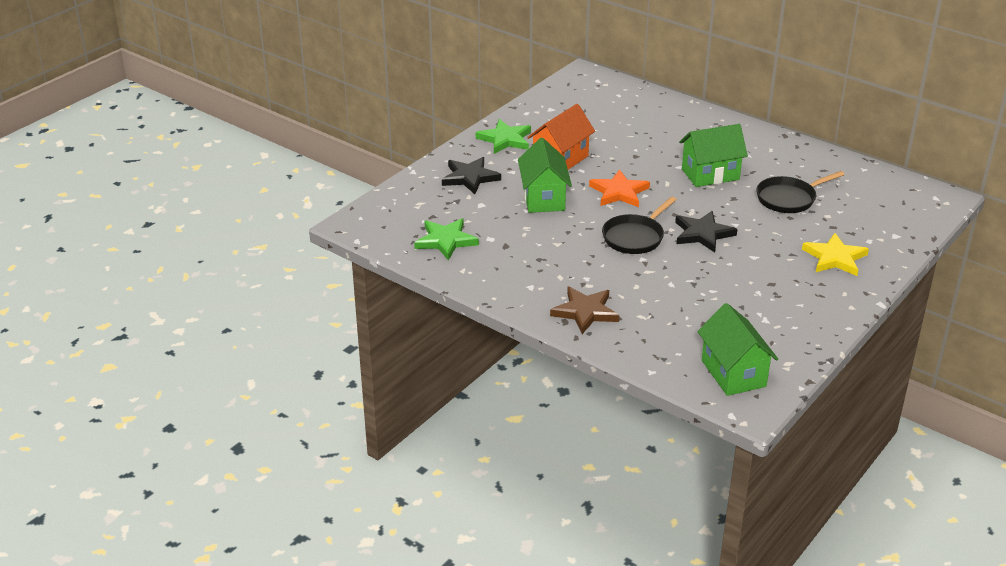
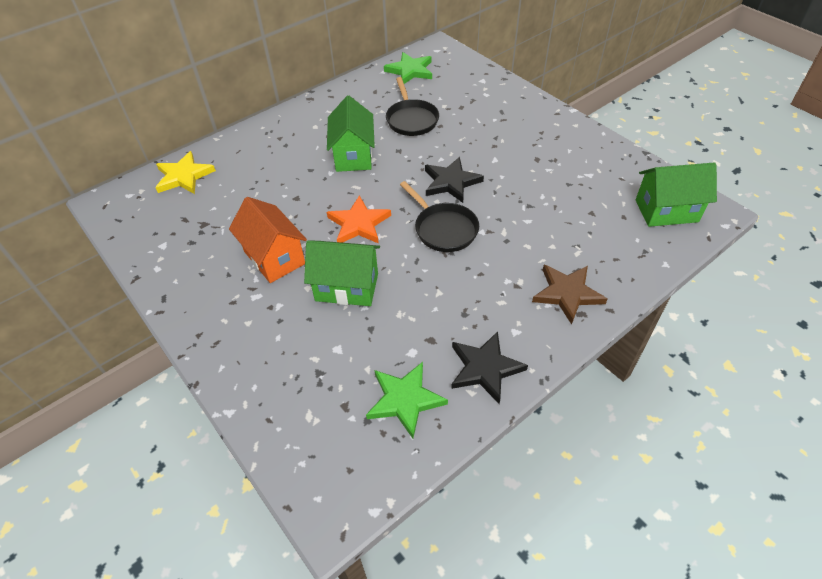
camera: 75 degrees left, 15 degrees up
(470, 177) = (273, 350): black star -> black star (485, 368)
(505, 139) = (205, 299): green star -> green star (410, 71)
(835, 258) = (506, 116): yellow star -> yellow star (184, 176)

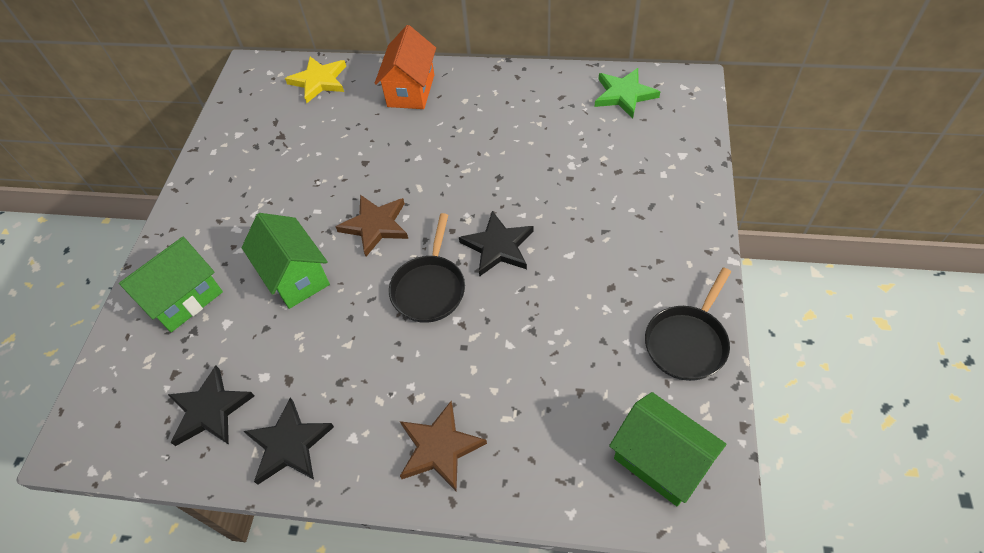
camera: 50 degrees right, 5 degrees up
(274, 257) = (285, 205): orange house -> orange house (411, 90)
(353, 155) = (456, 154): green house -> green house (185, 299)
(358, 224) = (375, 225): orange star -> brown star
(405, 400) = (210, 410): green star -> black star
(411, 119) = (553, 151): black pan -> black pan (687, 342)

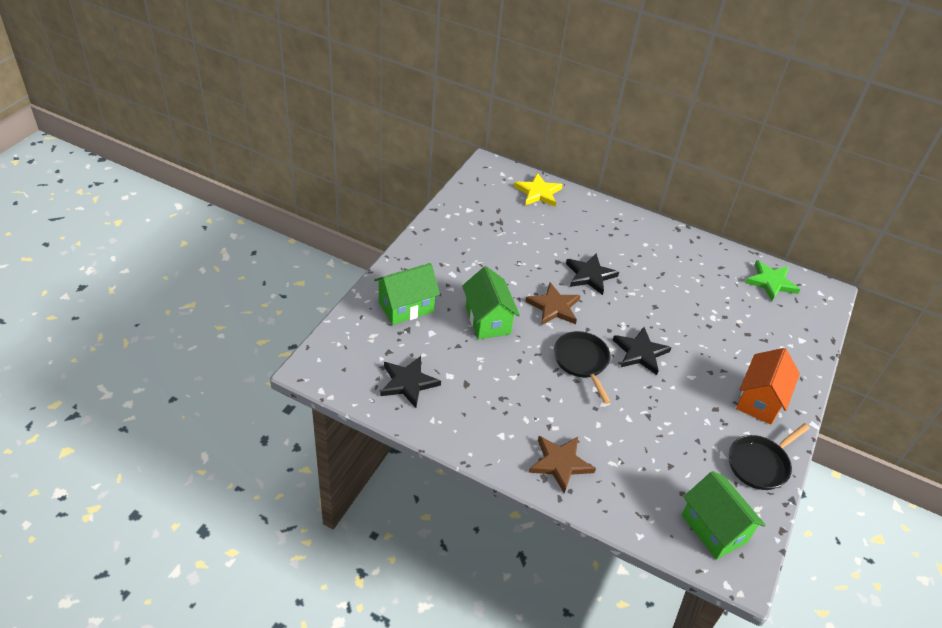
camera: 10 degrees right, 10 degrees down
(289, 444) = (457, 423): black star -> black star (590, 275)
(411, 90) = (606, 223): orange house -> orange house (759, 400)
(429, 288) = (582, 362): black pan -> black pan turned 135 degrees clockwise

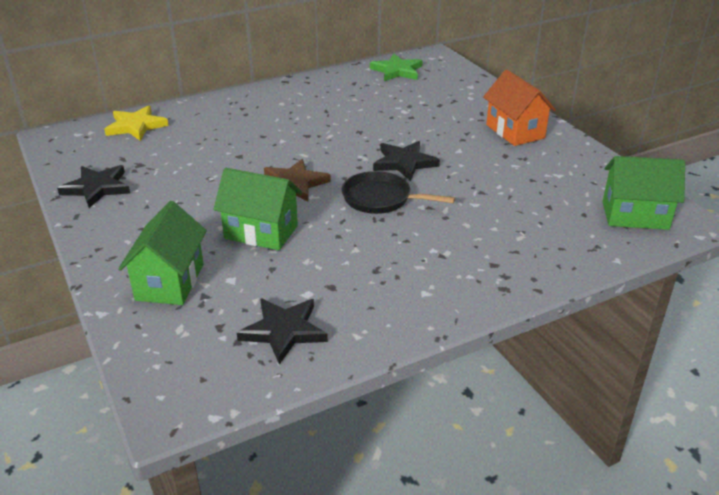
camera: 50 degrees left, 10 degrees down
(560, 463) = (495, 269): brown star -> none
(590, 275) = (280, 146): black star -> black star (97, 188)
(760, 464) = (582, 161): black pan -> none

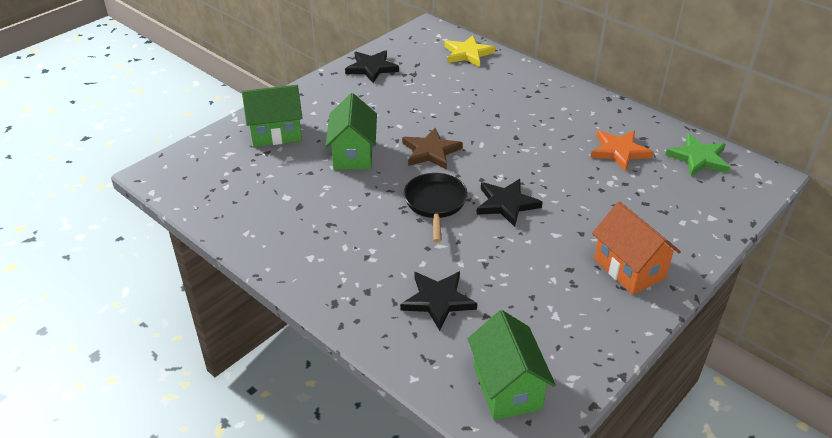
camera: 70 degrees right, 5 degrees up
(283, 331) = (240, 197): black star -> black star (438, 300)
(365, 97) = (619, 151): none -> orange star
(515, 131) = (629, 269): orange house -> orange house turned 75 degrees counterclockwise

